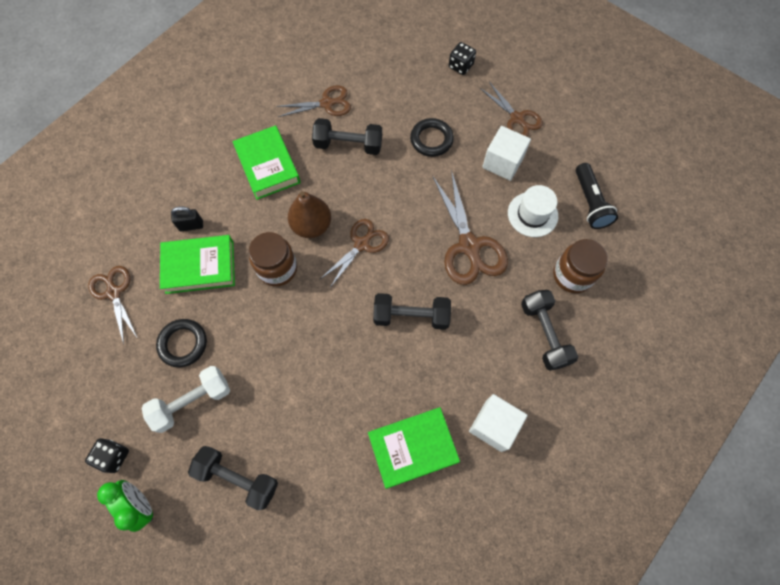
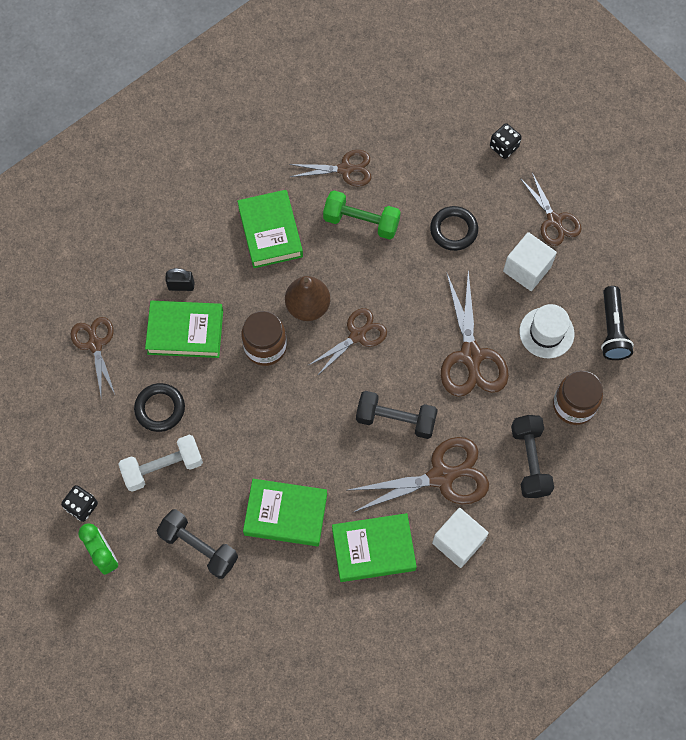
camera: 10 degrees right, 0 degrees up
(320, 428) = (285, 514): none -> green book
(348, 145) = (361, 222): black dumbbell -> green dumbbell
(465, 363) = (441, 476): none -> brown scissors

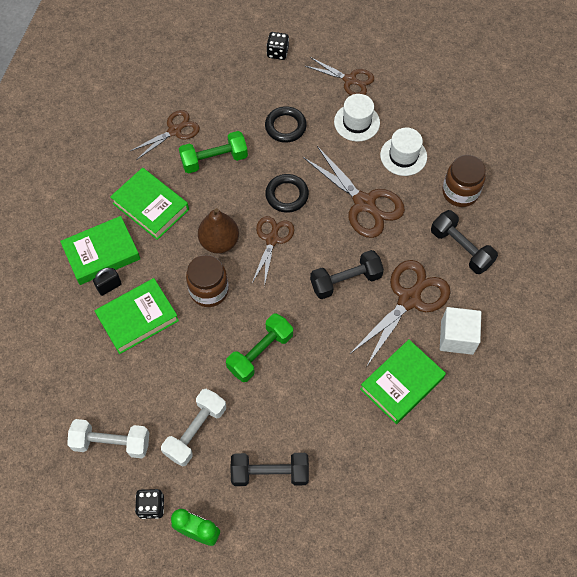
camera: 35 degrees left, 5 degrees down
(87, 429) = (111, 443): none -> white dumbbell
(95, 344) = (70, 373): brown scissors -> none
(160, 409) = (160, 388): black ring -> black ring (287, 195)
(268, 435) = (260, 353): none -> green dumbbell
(285, 514) = (317, 402): green book -> green book (102, 253)
(527, 269) = (357, 122): white cube -> white hat
(612, 330) = (445, 127): black flashlight -> none

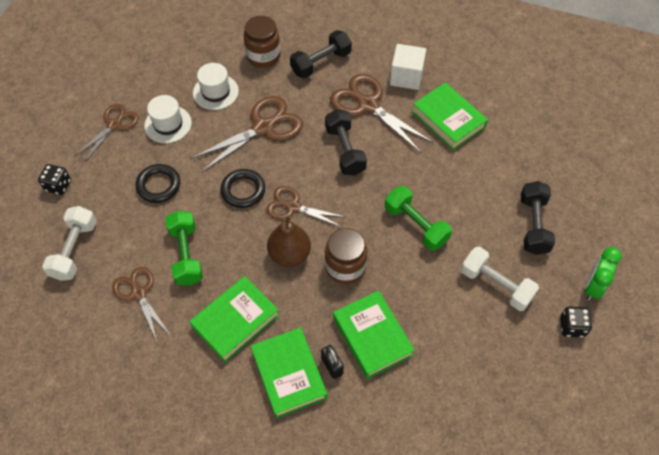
camera: 85 degrees left, 5 degrees down
(111, 443) = (510, 364): white dumbbell -> white dumbbell (74, 250)

